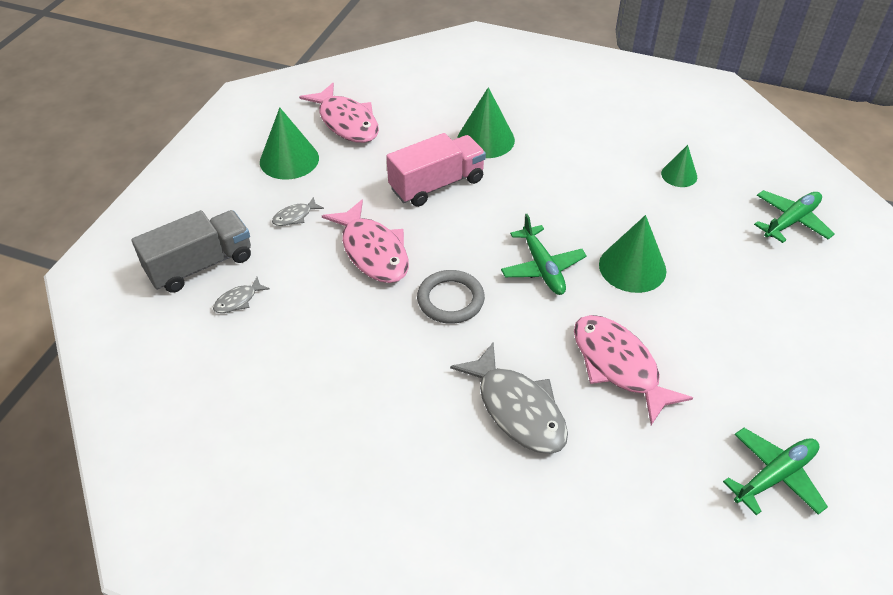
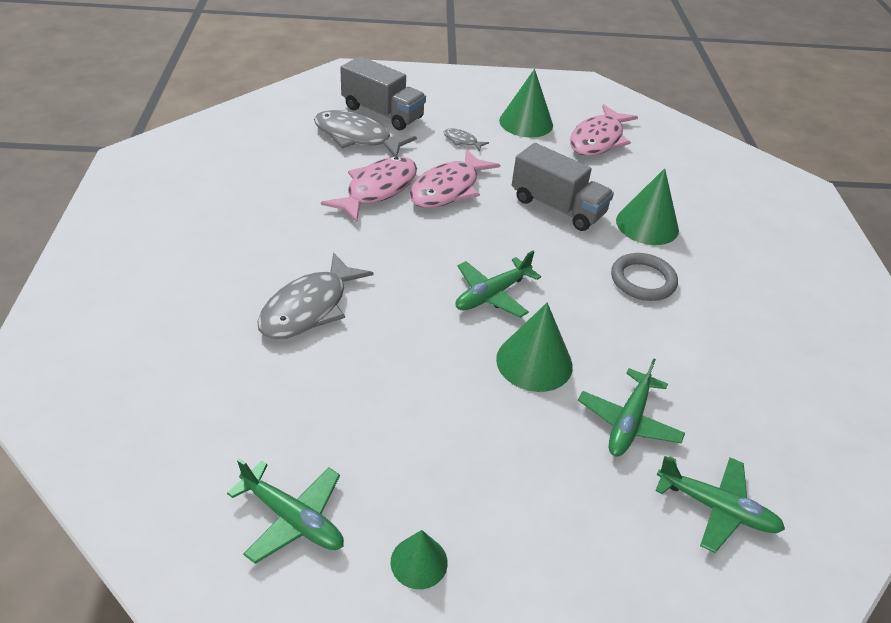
camera: 65 degrees right, 5 degrees down
(238, 300) = (357, 137): grey fish -> grey fish, size x2.21
(437, 184) = (557, 207): pink truck -> grey truck
(450, 300) = (417, 244): grey ring -> grey ring (643, 280)
(618, 366) = (390, 370): pink fish -> pink fish (377, 189)
(679, 175) = (716, 384): green cone -> green cone (419, 562)
(707, 235) = (628, 422): none -> green plane

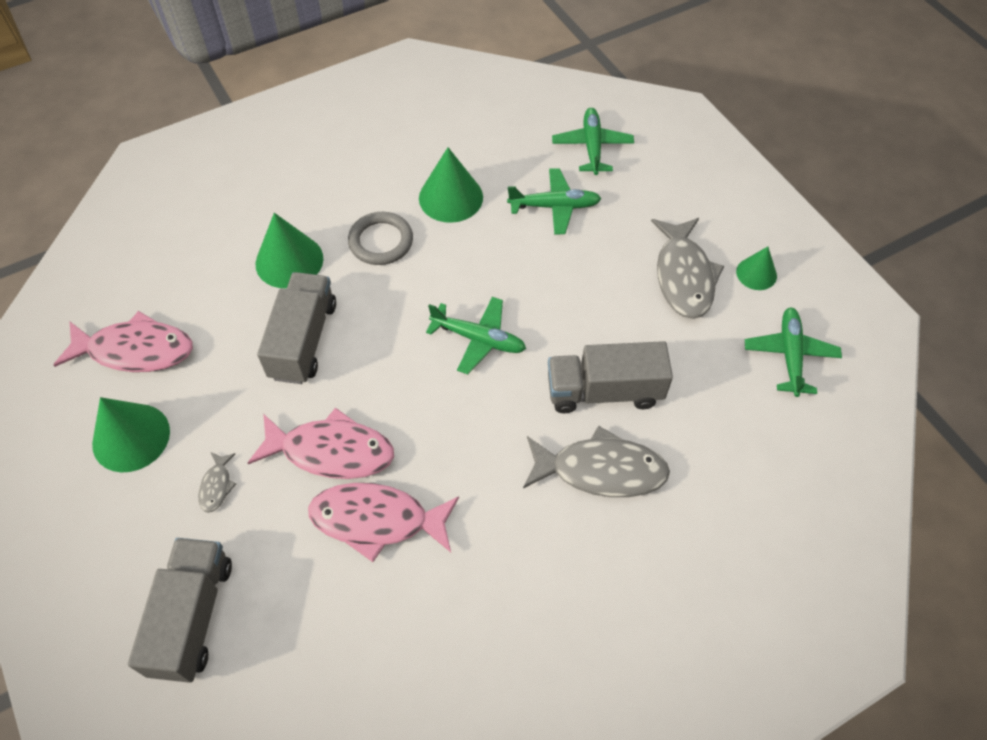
camera: 115 degrees left, 15 degrees up
(357, 137) = (276, 611): grey fish -> grey fish (684, 276)
(377, 346) = (604, 391): none -> grey truck
(534, 362) = (538, 279): green cone -> green cone (451, 197)

